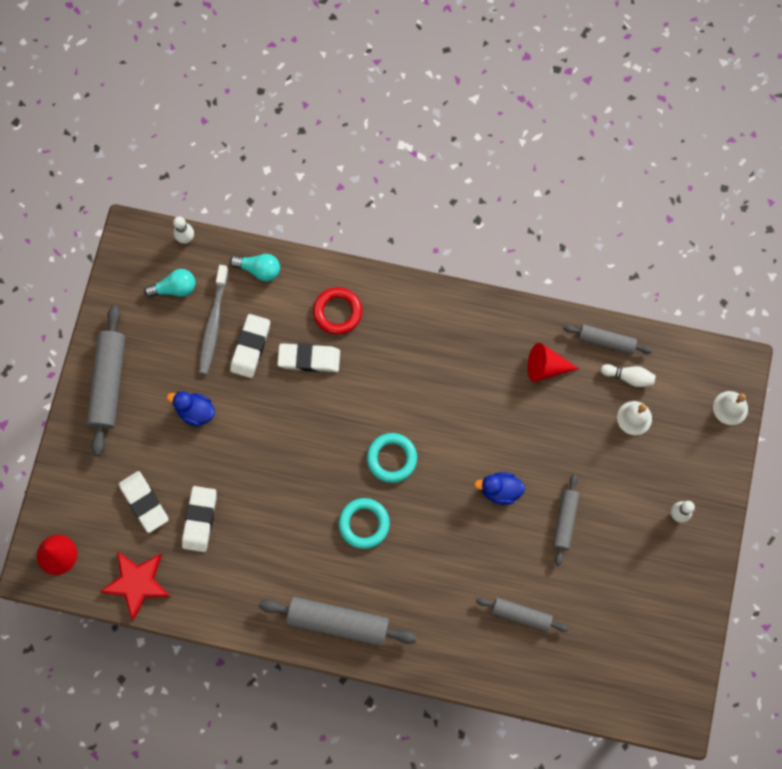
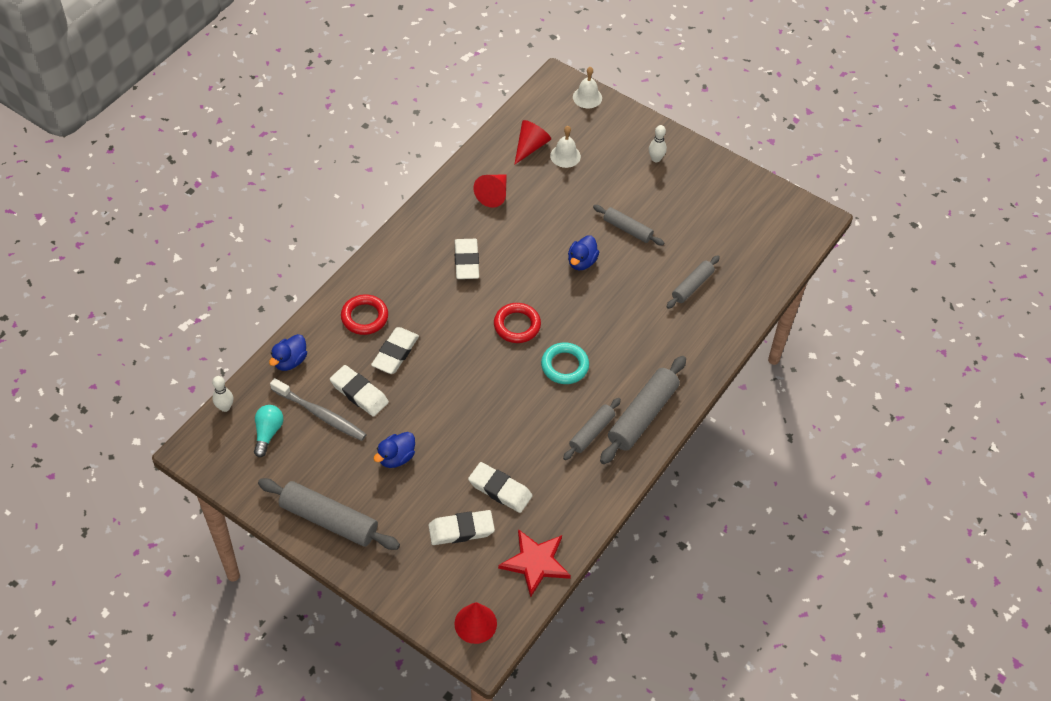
camera: 70 degrees left, 20 degrees down
(259, 269) = (290, 361): turquoise light bulb -> blue duck
(392, 458) = (517, 325): turquoise ring -> red ring
(447, 377) = (466, 261): none -> white eraser
(606, 341) = (493, 149): grey rolling pin -> grey rolling pin (591, 432)
(628, 377) = (530, 147): white bowling pin -> red cone

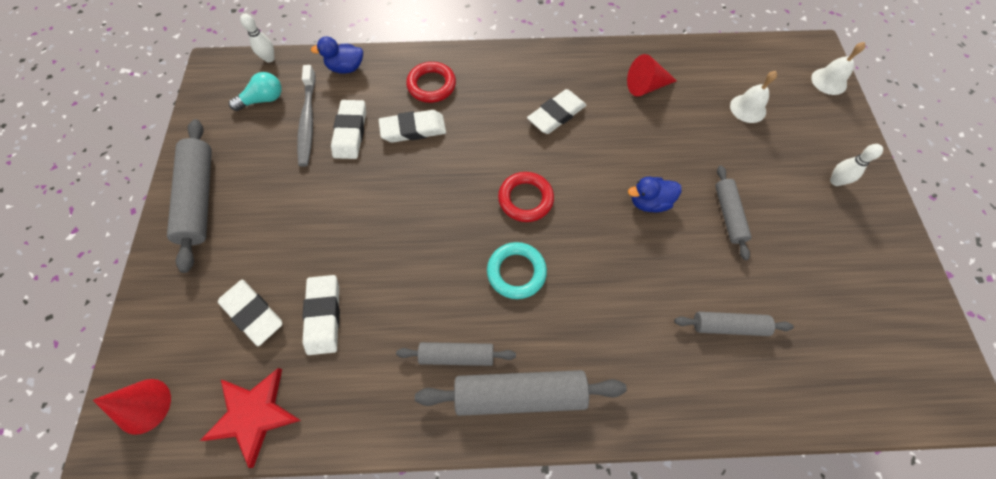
camera: 55 degrees right, 10 degrees up
(396, 457) = (301, 204): blue duck -> none
(530, 147) = (725, 78): red cone -> none

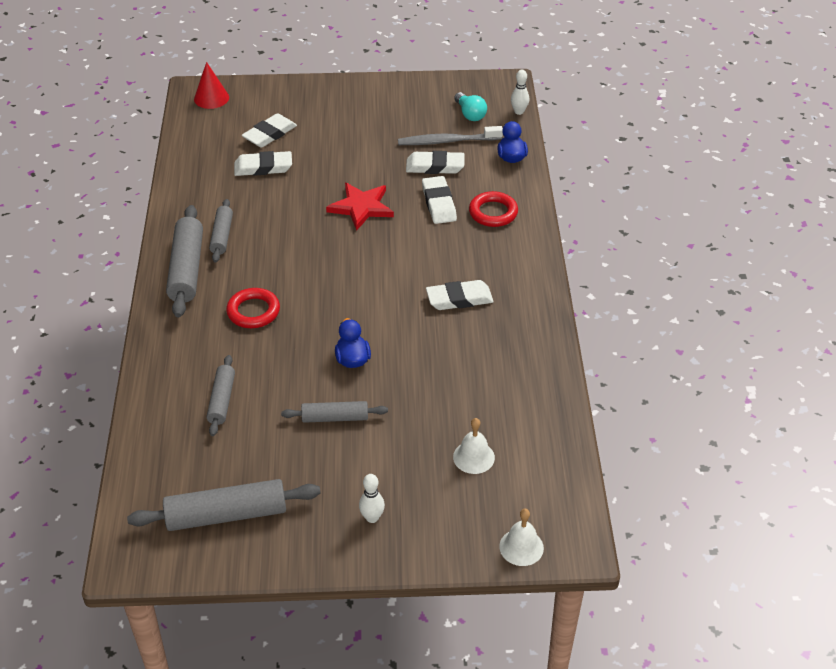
camera: 90 degrees right, 20 degrees down
(199, 198) = (369, 96): grey rolling pin -> grey rolling pin (226, 515)
(254, 414) = (197, 144): red star -> red star (361, 207)
(516, 272) = (288, 268): turquoise ring -> none
(525, 199) = (360, 275): red ring -> red ring (253, 311)
(556, 115) = (459, 299): white eraser -> white eraser turned 60 degrees counterclockwise
(646, 86) = (502, 371): red cone -> none

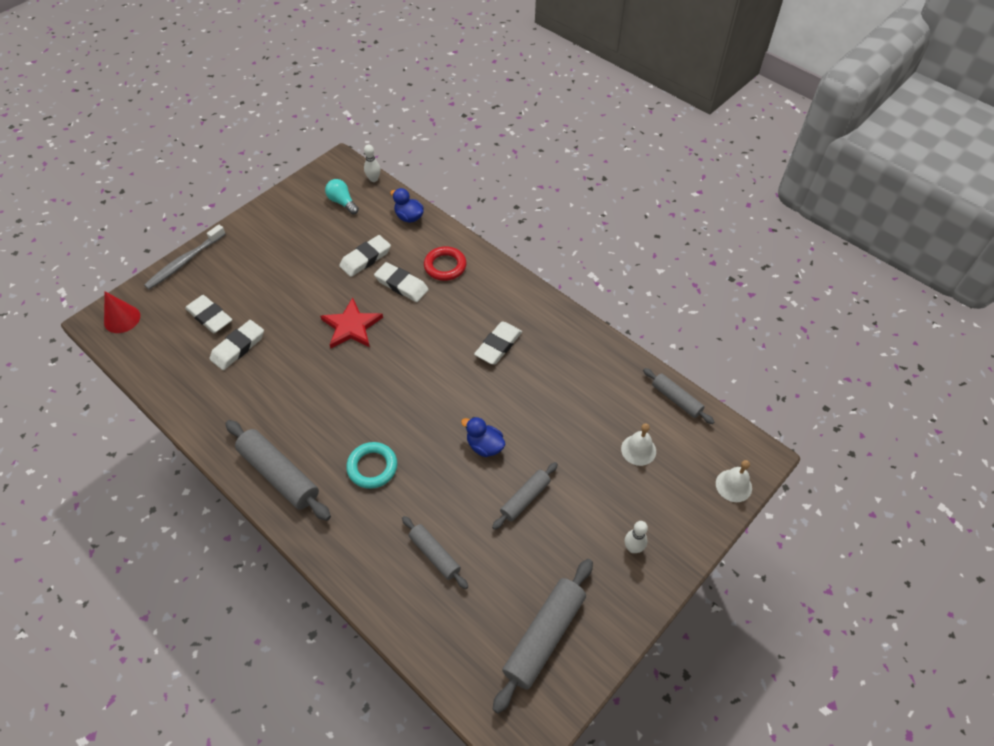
camera: 45 degrees left, 10 degrees up
(222, 236) = (273, 426): grey rolling pin -> grey rolling pin (676, 399)
(253, 311) = (372, 467): red ring -> turquoise ring
(269, 134) = (209, 317): white eraser -> white eraser turned 45 degrees counterclockwise
(447, 141) = (351, 233): grey toothbrush -> grey toothbrush (185, 261)
(470, 114) = (342, 202): turquoise light bulb -> turquoise light bulb turned 150 degrees counterclockwise

